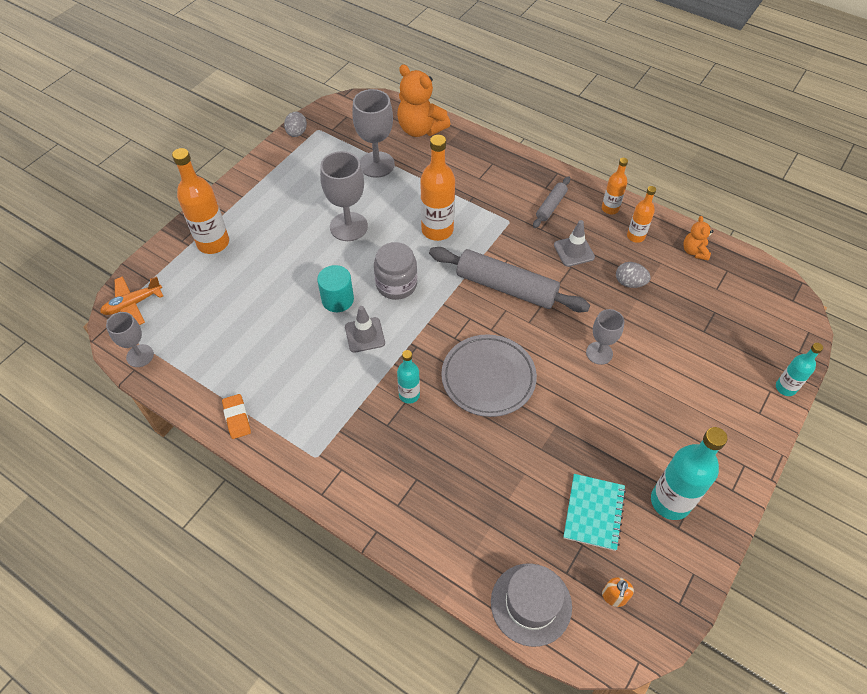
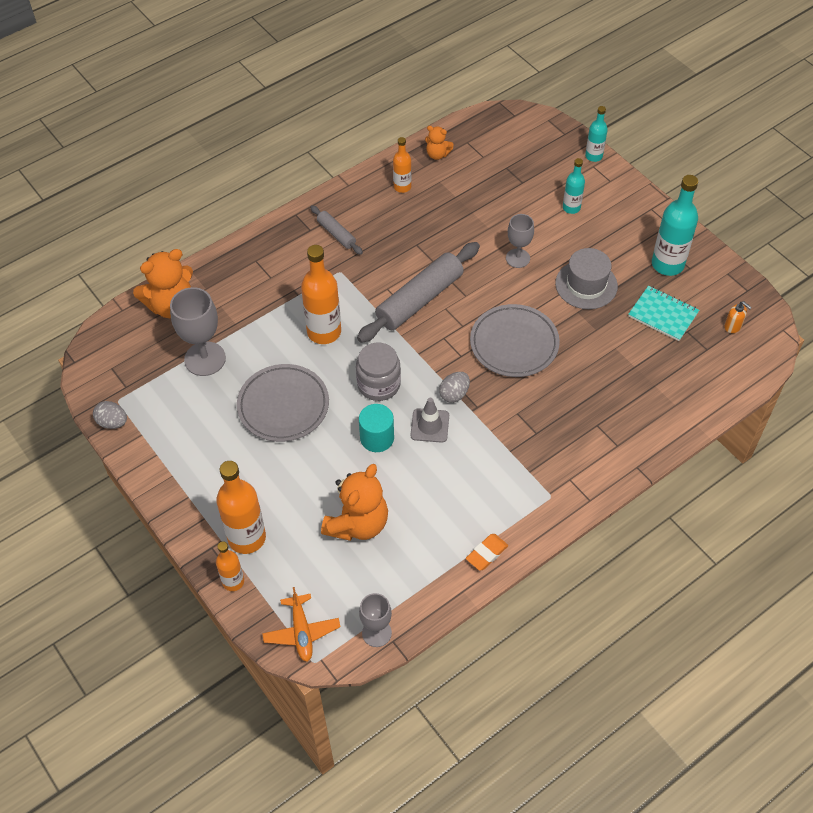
camera: 70 degrees left, 0 degrees up
(237, 418) = (486, 554): orange eraser -> orange eraser turned 45 degrees counterclockwise
(245, 311) = (358, 523): none -> orange teddy bear
(348, 226) = (283, 406): grey goblet -> grey plate
(409, 395) = (510, 408): turquoise bottle -> turquoise bottle (571, 208)
(531, 604) = (725, 379): grey hat -> grey hat (586, 285)
(574, 251) = (399, 236): grey traffic cone -> none
(610, 208) = (361, 192): orange bottle -> orange bottle (233, 581)
(629, 283) = (452, 210): grey egg -> grey egg (454, 394)

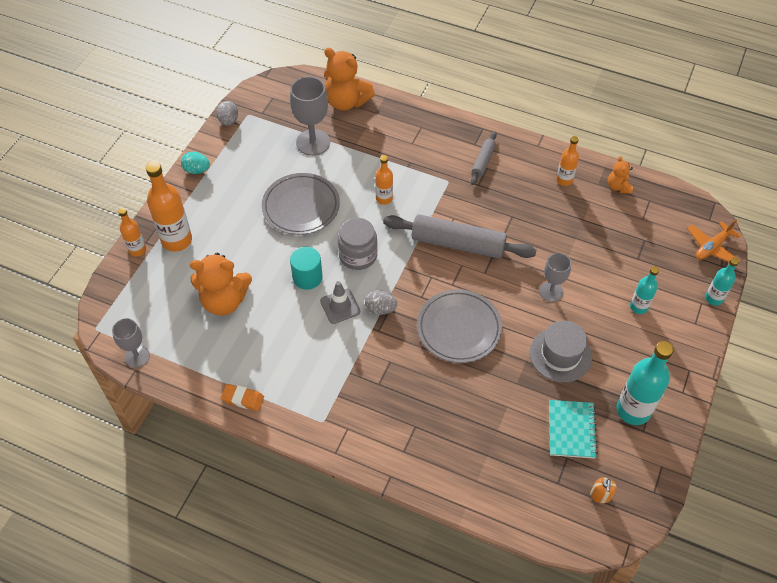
camera: 60 degrees right, 0 degrees up
(161, 481) = (197, 170): none -> turquoise egg
(301, 632) = (116, 309): orange plane -> orange plane (712, 247)
(324, 332) = (384, 198): orange bottle -> orange bottle, size x0.57

